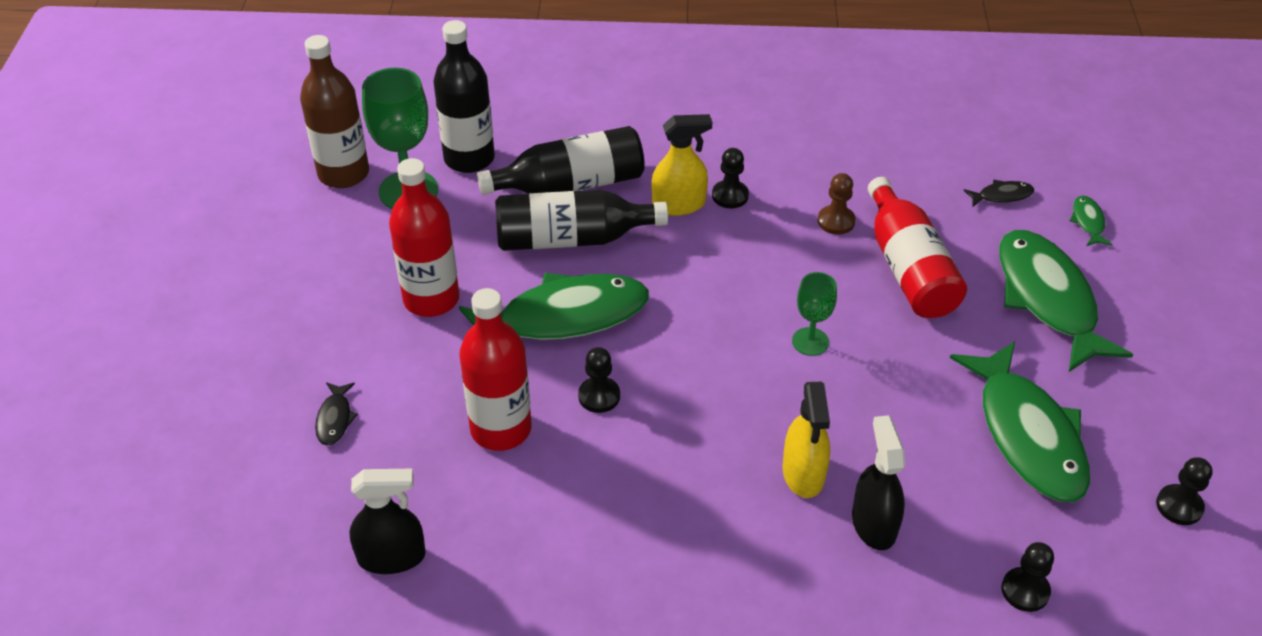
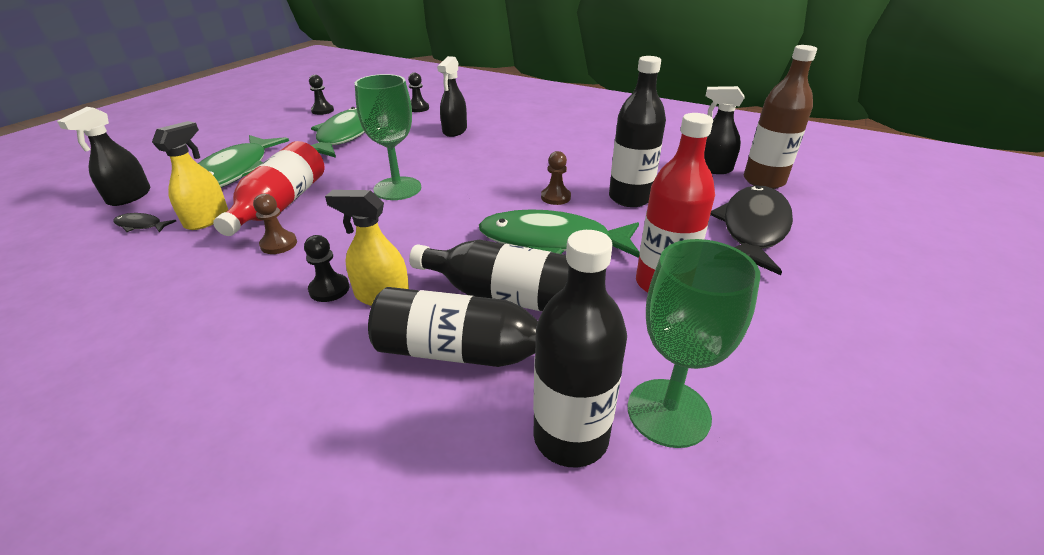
camera: 155 degrees left, 10 degrees down
(335, 419) = (752, 229): black fish -> black fish, size x2.48
(343, 173) = (766, 479): brown bottle -> brown bottle (763, 181)
(501, 429) = (630, 198): red bottle -> black bottle
(599, 396) = (555, 197): black pawn -> brown pawn
(803, 473) = (468, 148): yellow spray bottle -> yellow spray bottle (207, 219)
(810, 341) = (397, 188): green goblet -> green goblet, size x1.78
(1088, 222) = (129, 196): green fish -> black spray bottle

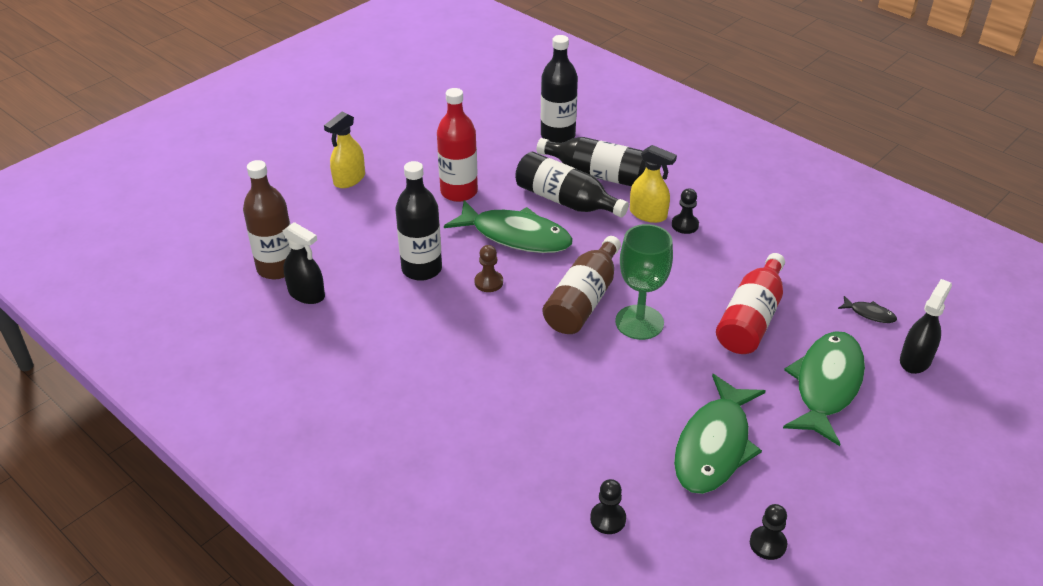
camera: 165 degrees left, 5 degrees up
(207, 219) = (813, 311): yellow spray bottle -> yellow spray bottle (349, 179)
(279, 244) = (735, 271): brown pawn -> none
(454, 131) = (561, 430): black spray bottle -> none
(455, 196) = (583, 300): none -> brown bottle
(668, 412) = (507, 136): green goblet -> none
(752, 229) = (351, 220): black fish -> none

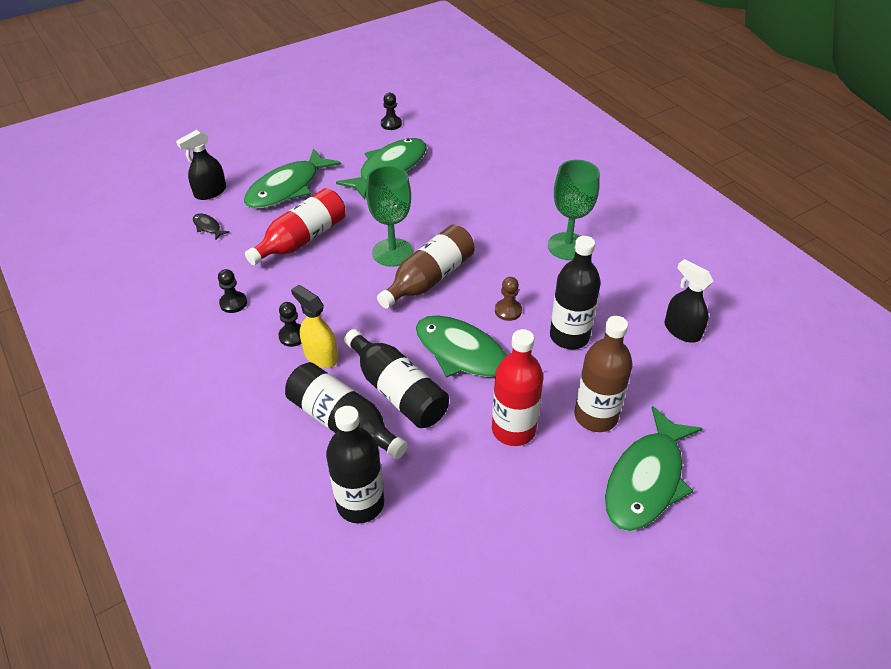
camera: 165 degrees left, 5 degrees up
(277, 268) = (716, 365): brown bottle -> brown bottle (596, 416)
(349, 179) = (646, 479): yellow spray bottle -> green fish
(436, 368) = (567, 246): none -> green goblet
(608, 519) = (476, 147): black pawn -> black pawn (233, 303)

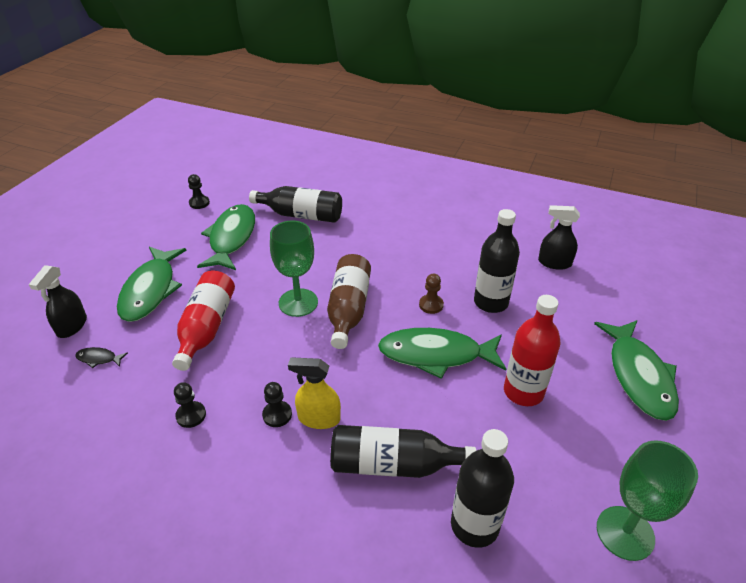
camera: 35 degrees left, 5 degrees down
(397, 391) = (411, 412): black bottle -> black bottle (301, 215)
(567, 246) = (425, 239): green goblet -> green goblet (625, 533)
(596, 416) = (564, 350): brown bottle -> none

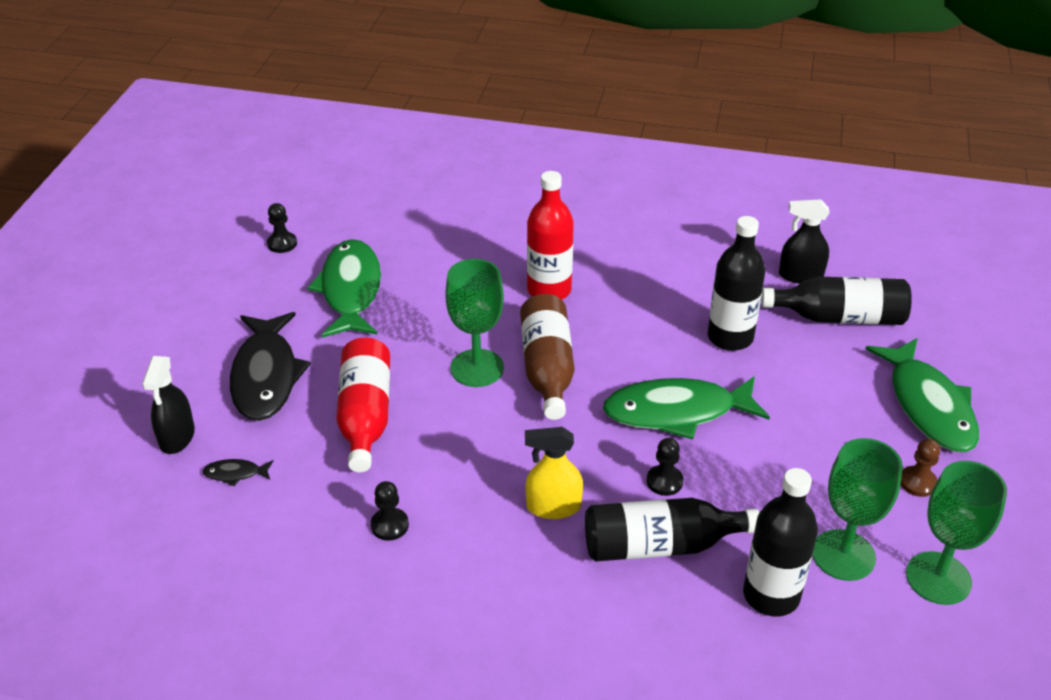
camera: 10 degrees left, 0 degrees up
(150, 290) = (266, 376): green fish -> black fish
(277, 415) = (499, 510): black pawn -> black pawn (664, 481)
(301, 215) = (438, 246): black bottle -> black bottle (840, 317)
(431, 305) = (654, 350): brown pawn -> brown pawn (917, 482)
(523, 392) = (795, 442): red bottle -> red bottle (549, 290)
(544, 497) = (843, 555): none -> green goblet

